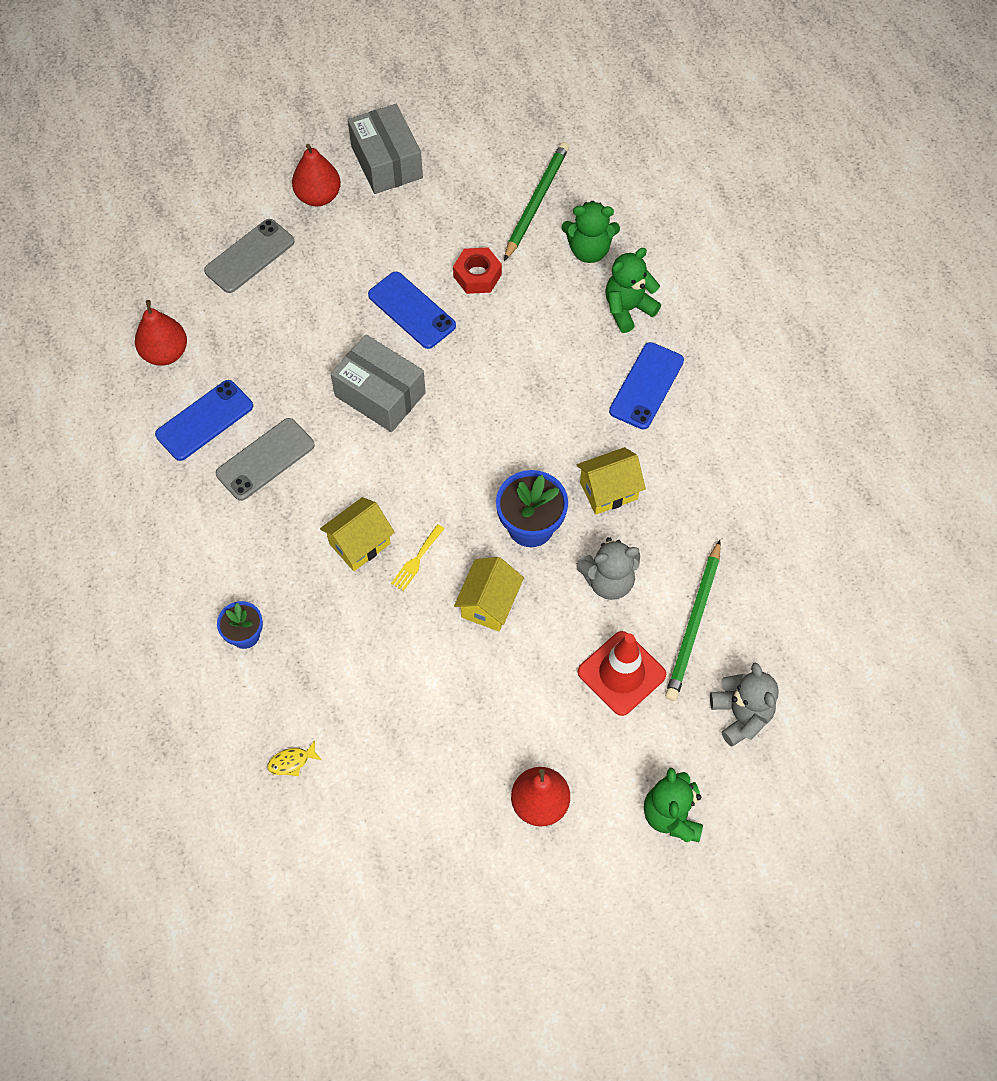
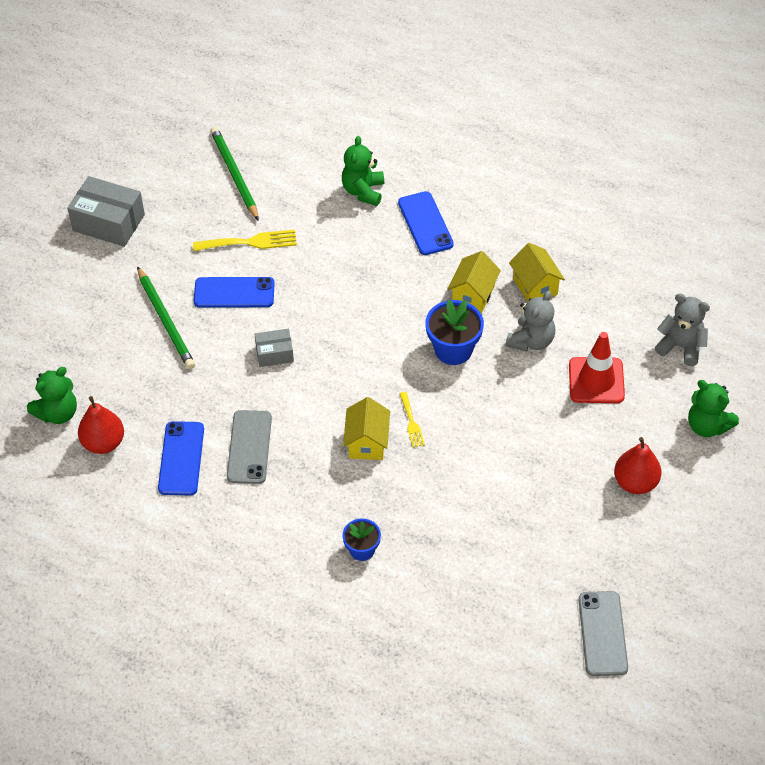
camera: 45 degrees left, 10 degrees down
(249, 256) = (87, 344): grey phone -> grey phone (602, 633)
(291, 762) = (476, 588): yellow fish -> none
(318, 196) = (88, 275): red pear -> none
(380, 394) = (274, 354): grey box -> grey box, size x0.56
(477, 275) = (250, 242): red nut -> yellow fork
(489, 604) = (481, 409): yellow house -> yellow house (535, 286)
(589, 250) = (300, 177): green teddy bear -> green teddy bear (57, 413)
(694, 623) = (602, 323): green pencil -> green pencil (166, 320)

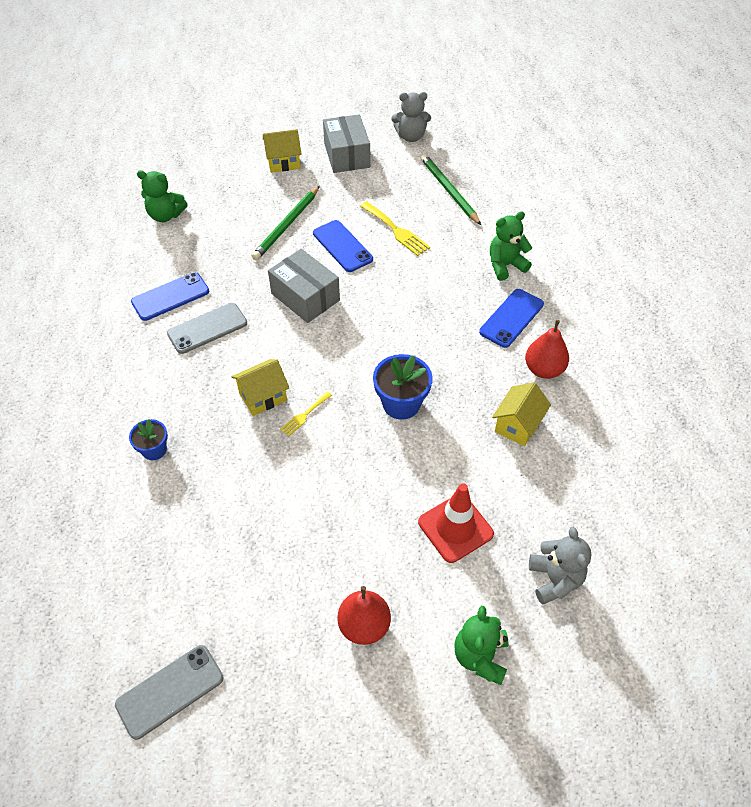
camera: 55 degrees right, 0 degrees up
(103, 443) = (156, 250): red pear -> red pear (543, 369)
(234, 175) = (449, 191): green pencil -> green pencil turned 60 degrees counterclockwise
(274, 354) = (305, 297): grey box -> grey box, size x1.78
(473, 295) = (469, 387): yellow house -> yellow house (283, 162)
(531, 341) = (457, 453): grey teddy bear -> grey teddy bear (411, 136)

